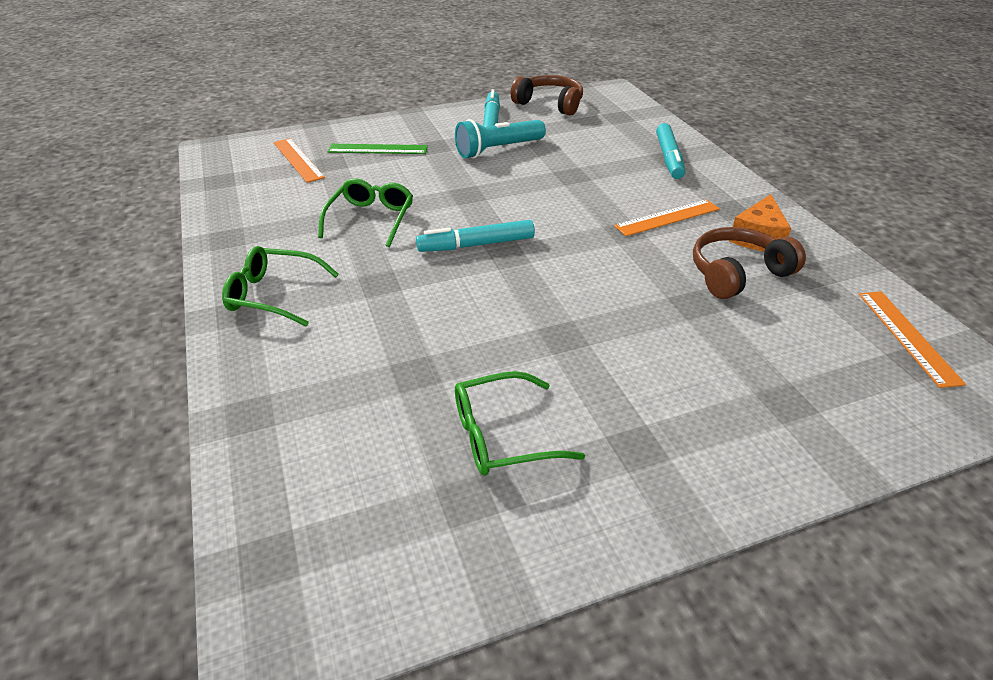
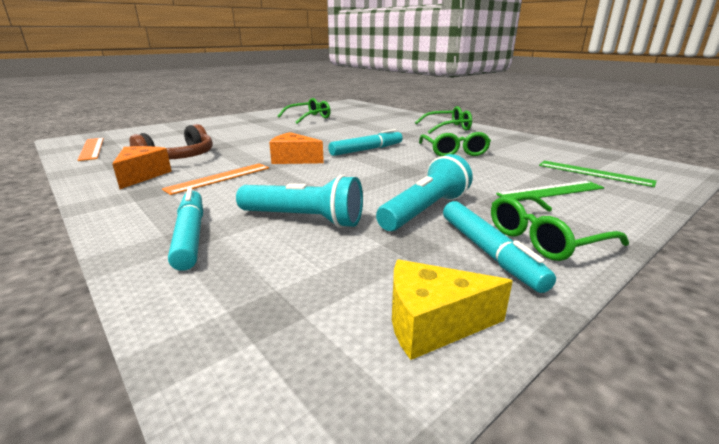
camera: 160 degrees right, 15 degrees down
(298, 160) = (594, 173): orange ruler -> green ruler
(448, 122) = (545, 238): none -> green glasses
(550, 104) = (433, 324): brown headphones -> yellow cheese
(581, 239) = (294, 159): none -> orange cheese
(590, 157) = (304, 219): none -> turquoise flashlight

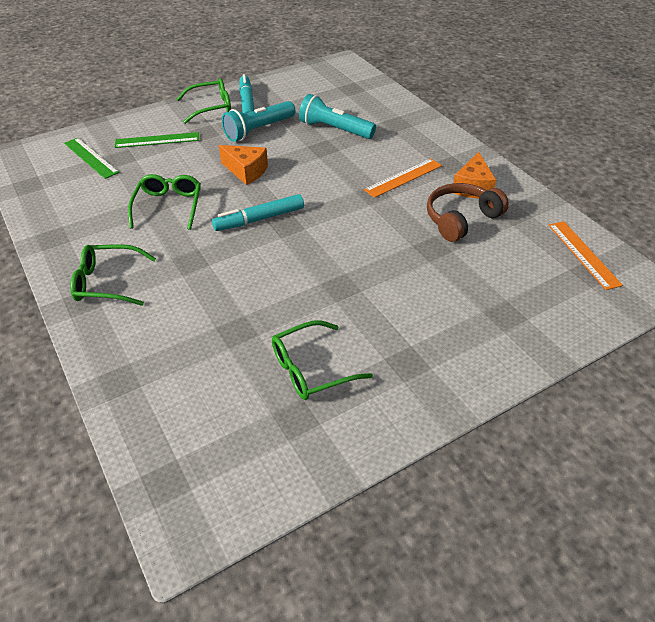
camera: 170 degrees left, 20 degrees up
(190, 235) = (397, 123): turquoise marker -> none
(294, 159) = (340, 204): orange cheese -> orange cheese (246, 171)
(433, 324) = (293, 81): yellow cheese -> none

